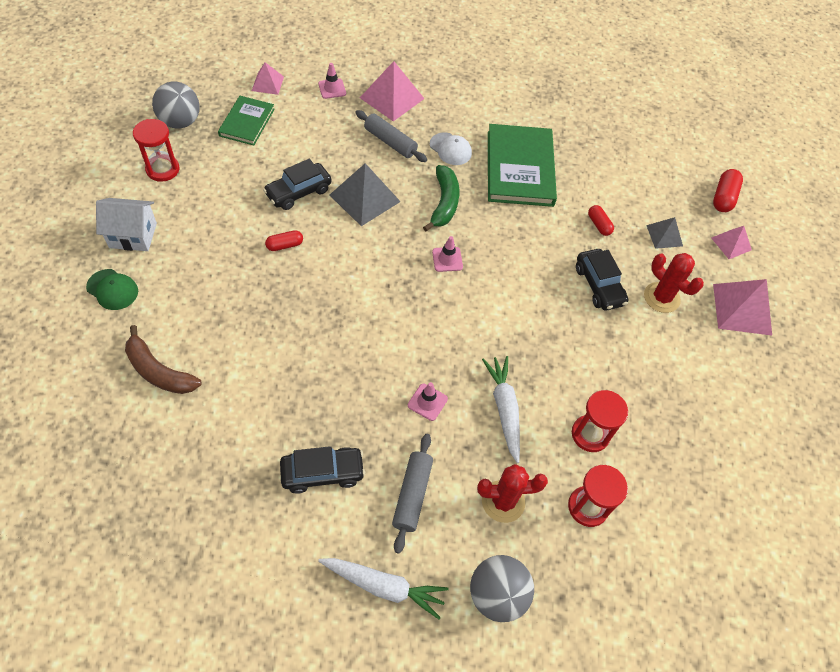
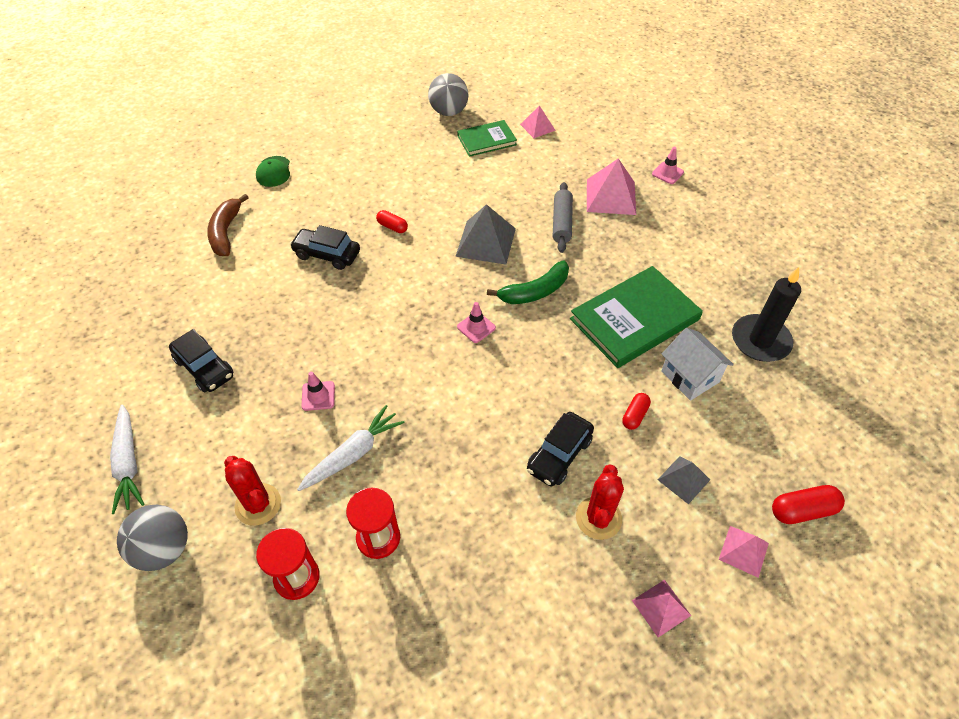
camera: 60 degrees right, 5 degrees down
(133, 235) = (326, 153): white house -> white house (690, 377)
(163, 169) = (397, 130): red hourglass -> none
(298, 192) = (450, 204): black car -> black car (327, 254)
(332, 89) = (576, 160): pink traffic cone -> pink traffic cone (667, 173)
(412, 495) = (222, 435): grey rolling pin -> none
(450, 149) = (600, 262): white cap -> none
(591, 122) = (760, 341): none -> black candle
(742, 309) = (661, 608): pink pyramid -> pink pyramid, size x0.58

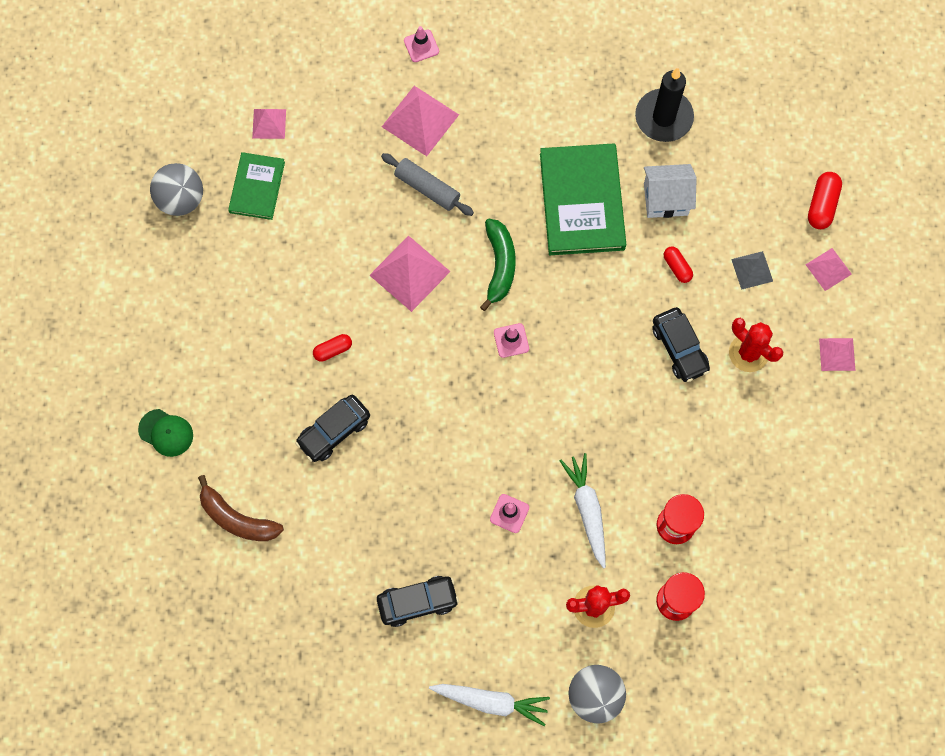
camera: 60 degrees left, 20 degrees up
(486, 242) = (409, 273): grey pyramid -> pink pyramid

